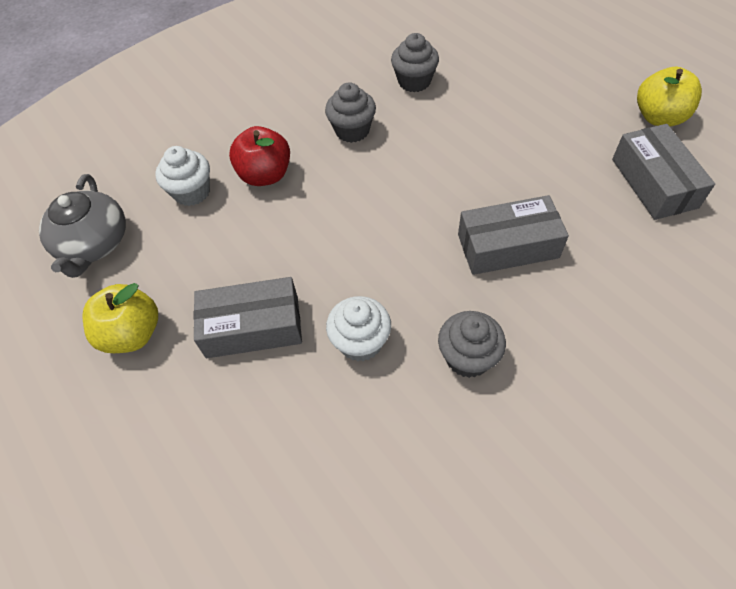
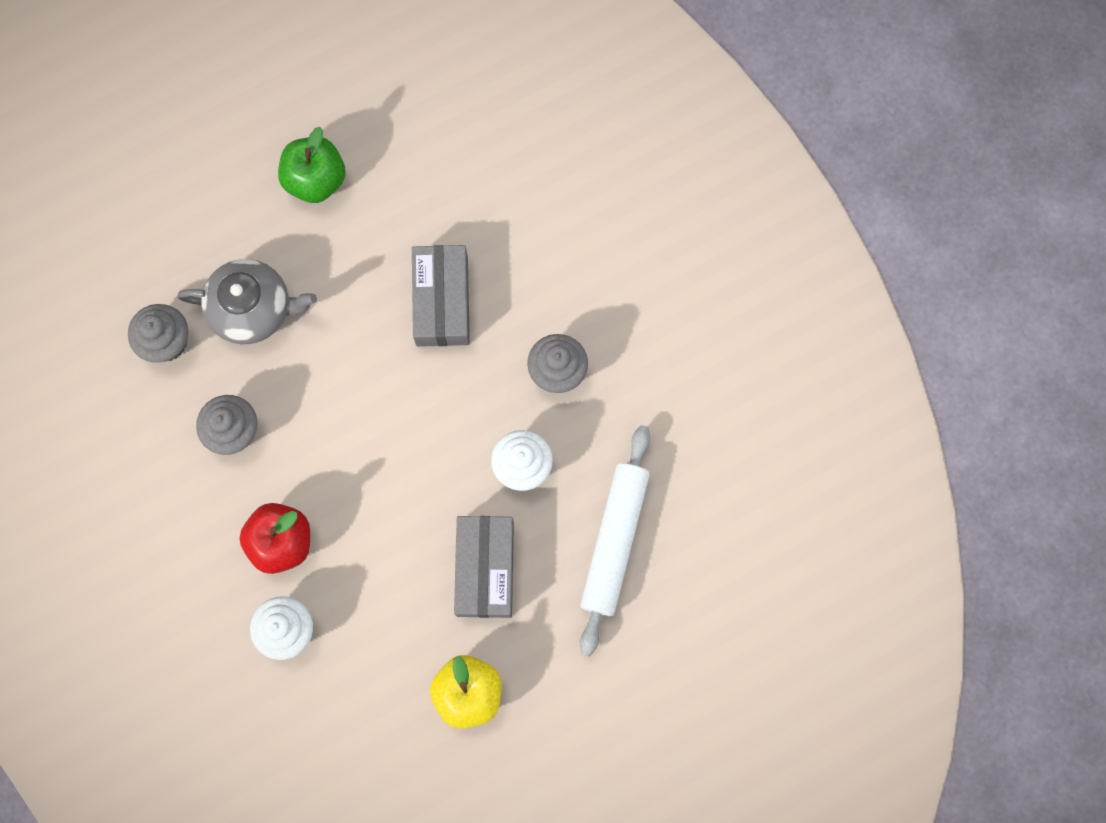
camera: 85 degrees left, 20 degrees up
(94, 244) = (339, 744): grey teapot -> grey teapot (253, 309)
(292, 447) = (614, 541): none -> white rolling pin
(583, 139) = (315, 179): none -> green apple
(654, 183) = (395, 132): grey box -> none
(659, 117) = (303, 89): yellow apple -> none

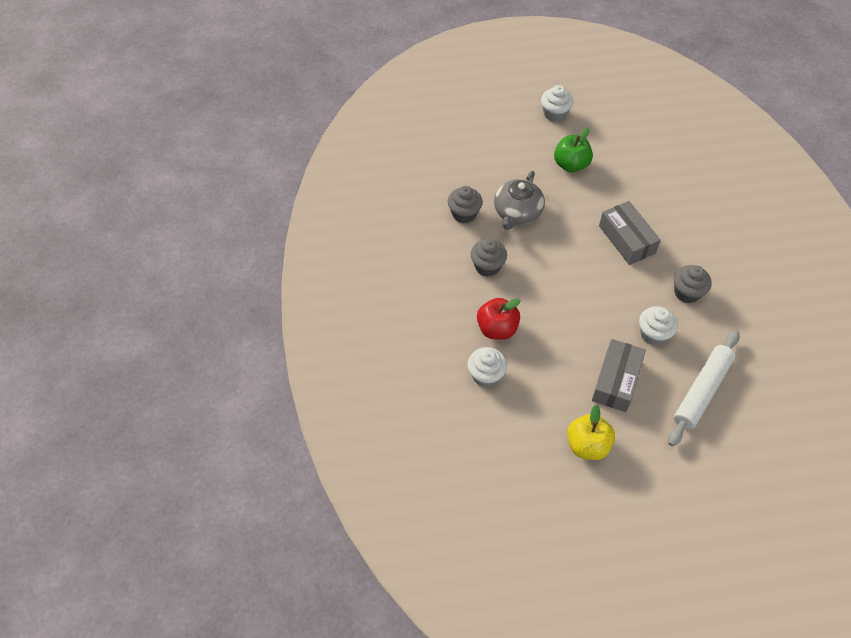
camera: 20 degrees right, 20 degrees down
(253, 309) = (517, 212): grey teapot -> grey teapot turned 90 degrees clockwise
(260, 78) = (554, 114): none -> white cupcake
(442, 301) = (626, 239): grey box -> grey box turned 45 degrees counterclockwise

